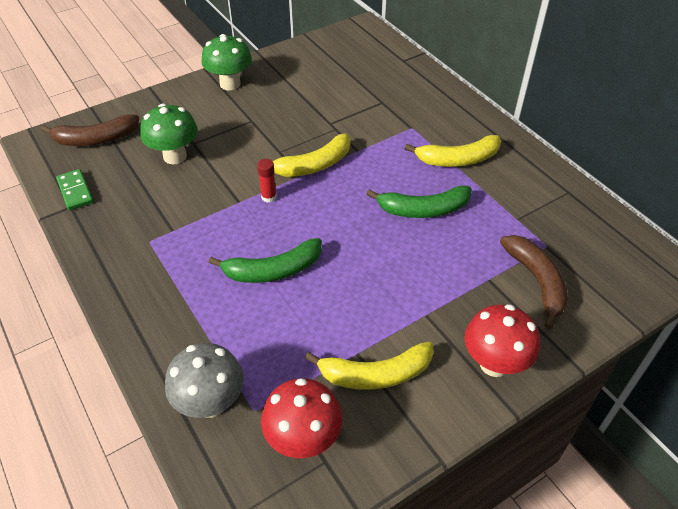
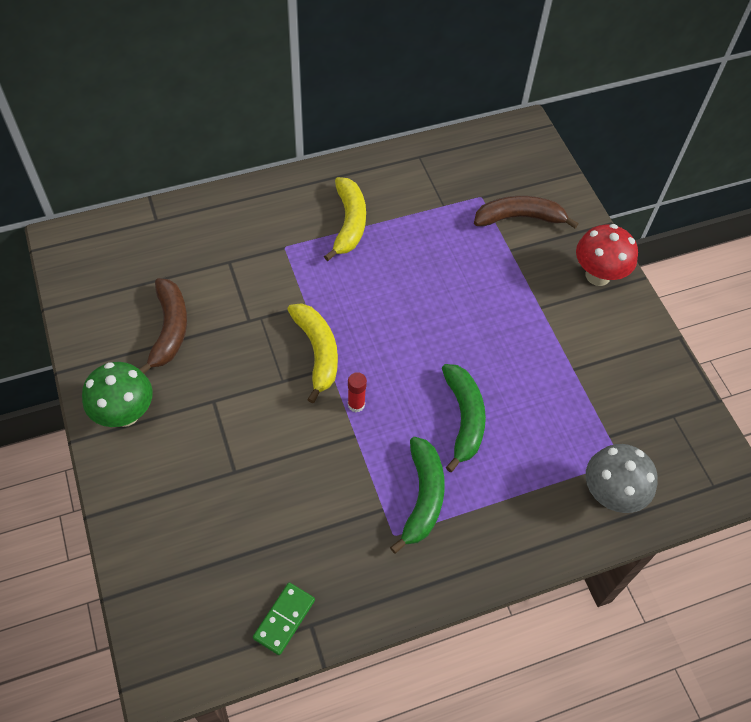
camera: 80 degrees left, 10 degrees up
(75, 191) = (284, 619): green domino -> green domino turned 45 degrees counterclockwise
(95, 139) = (184, 592): brown banana -> brown banana (169, 329)
(175, 156) = (254, 495): green mushroom -> none
(303, 439) = (653, 427): red mushroom -> none
(375, 374) = (597, 360): yellow banana -> none
(423, 209) = (412, 272): green banana -> green banana (422, 497)

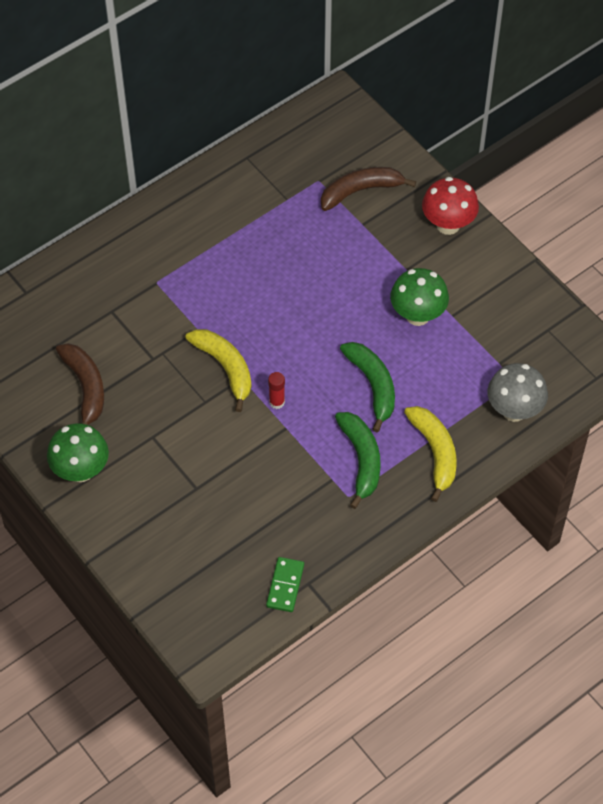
camera: 15 degrees left, 0 degrees up
(349, 223) = (206, 242): yellow banana -> yellow banana (435, 453)
(536, 358) = (417, 315): none -> green mushroom

